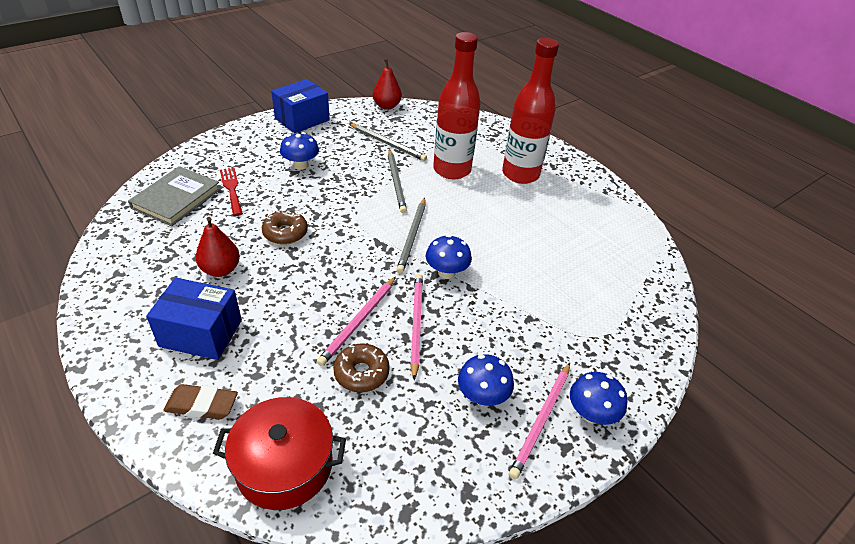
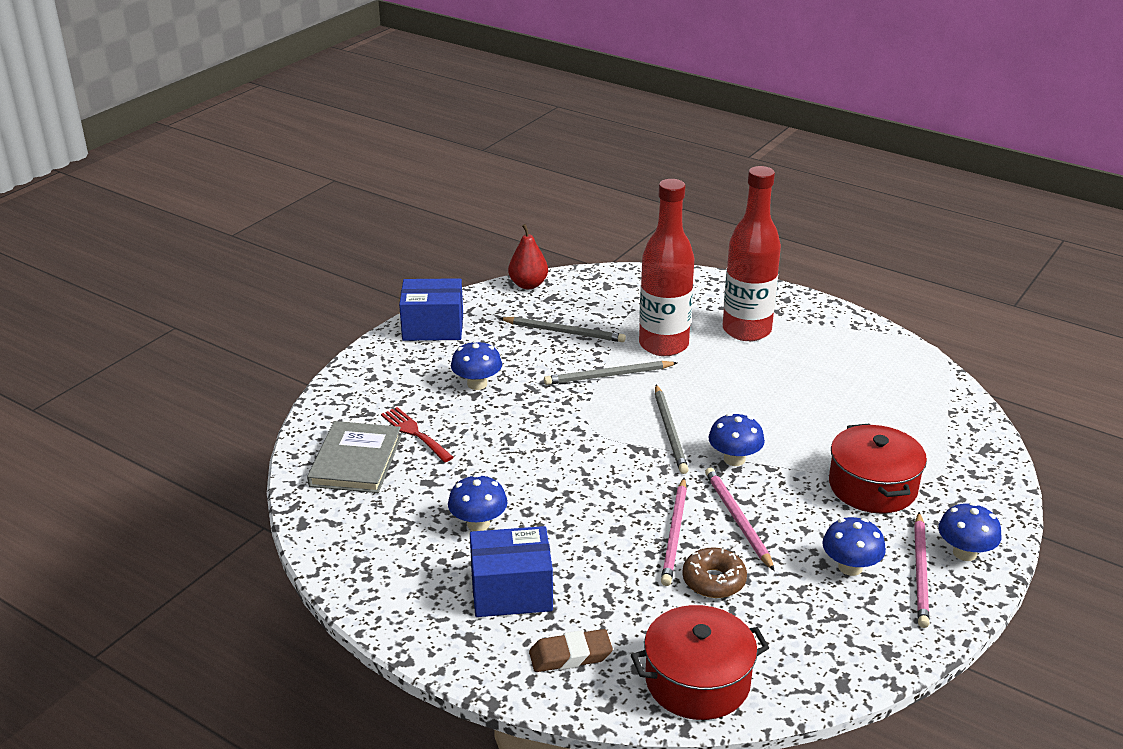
camera: 15 degrees left, 10 degrees down
(221, 270) = (478, 523): red pear -> blue mushroom
(285, 233) = (521, 465): brown donut -> none
(302, 119) = (433, 327): blue box -> blue box turned 60 degrees clockwise
(396, 182) = (608, 376): grey pencil -> grey pencil turned 105 degrees clockwise
(544, 327) = (872, 486): none -> red pot

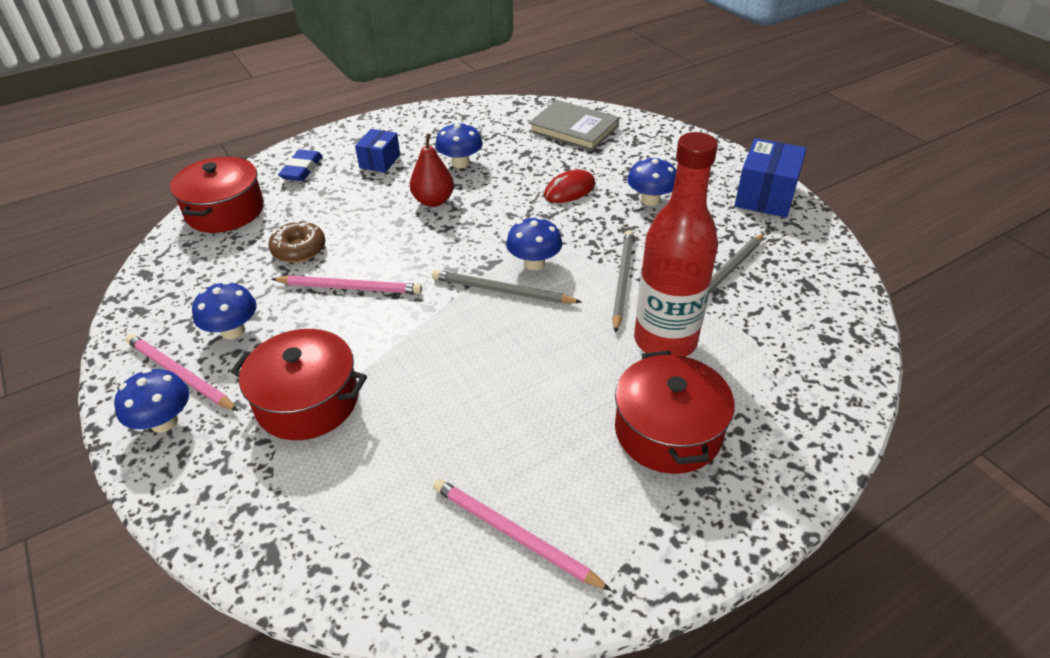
camera: 115 degrees right, 10 degrees up
(414, 433) = (594, 157): red fork -> none
(488, 433) = (569, 190): none -> red mouse
(511, 592) = (380, 161): blue box -> blue box, size x0.62
(528, 285) = (844, 276): red pear -> red pear (433, 201)
(570, 656) = (302, 169): brown eraser -> blue eraser
(674, 534) = (366, 247): pink pencil -> pink pencil (514, 535)
(734, 459) = (429, 318): blue mushroom -> blue mushroom (534, 263)
(746, 330) = (668, 431): red bottle -> red pot

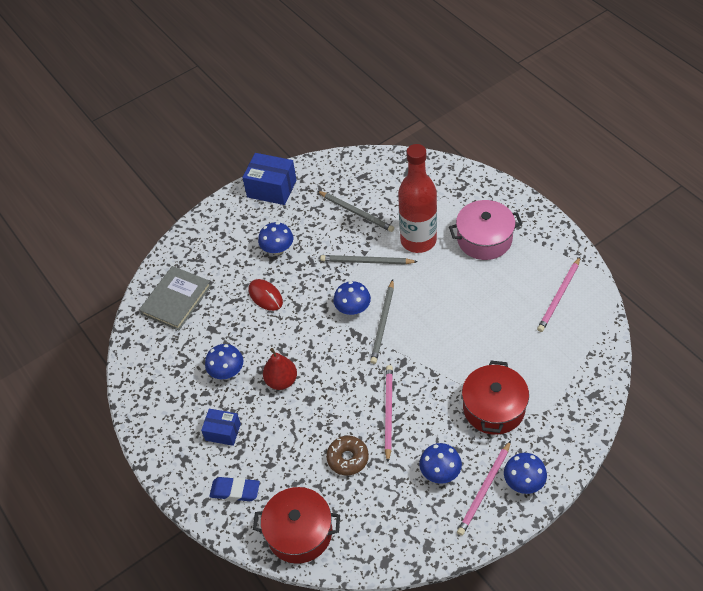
camera: 90 degrees left, 10 degrees up
(668, 431) = (484, 239): red pot -> pink pot

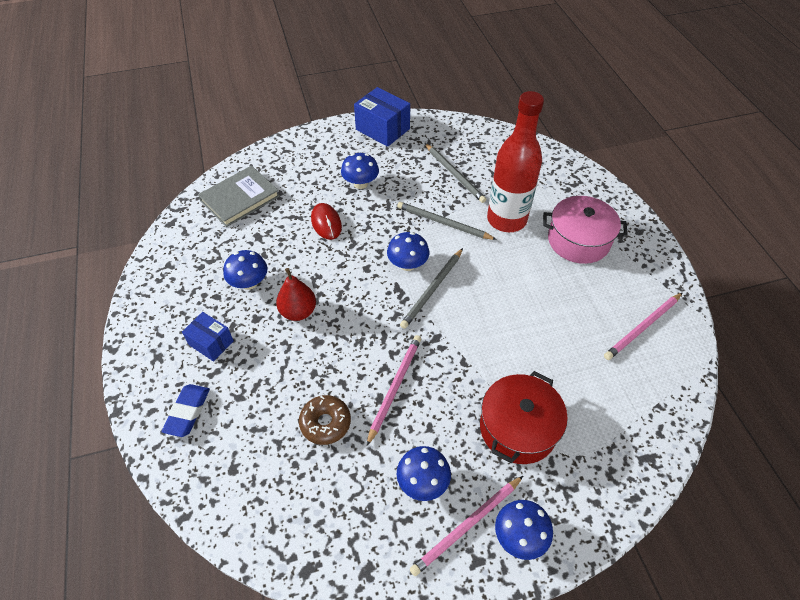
camera: 15 degrees right, 0 degrees up
(235, 491) = (188, 412): blue eraser -> blue eraser turned 75 degrees clockwise
(299, 532) = (229, 490): red pot -> none

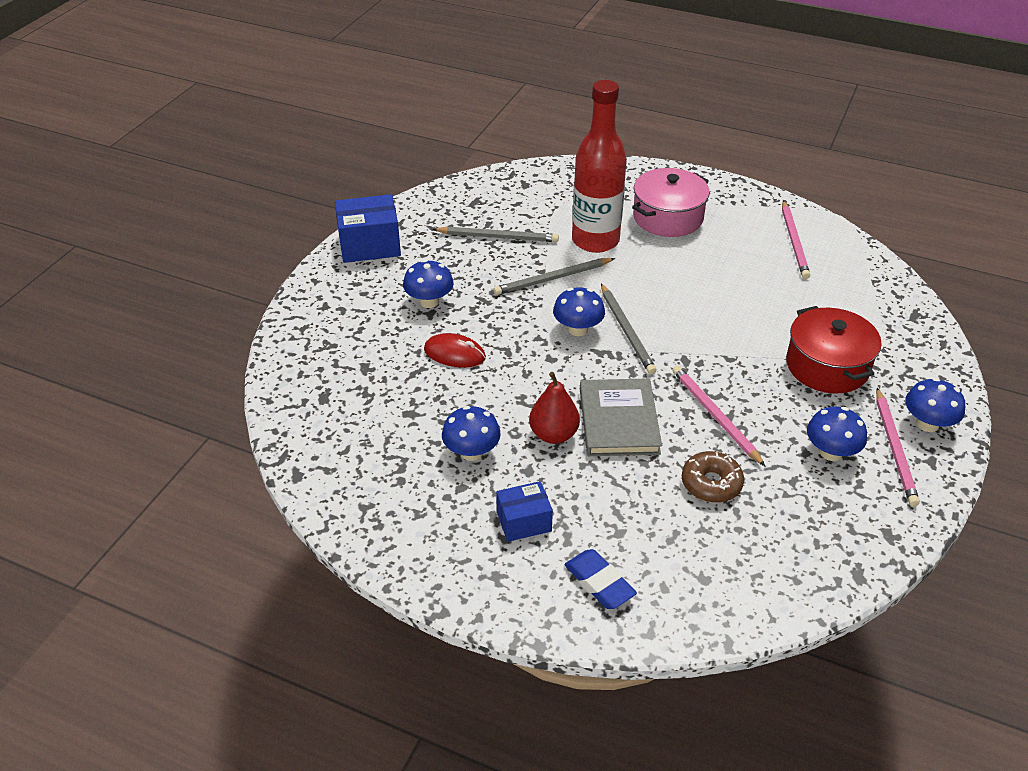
camera: 50 degrees left, 10 degrees down
(240, 198) = (332, 399): grey book -> grey book (618, 421)

